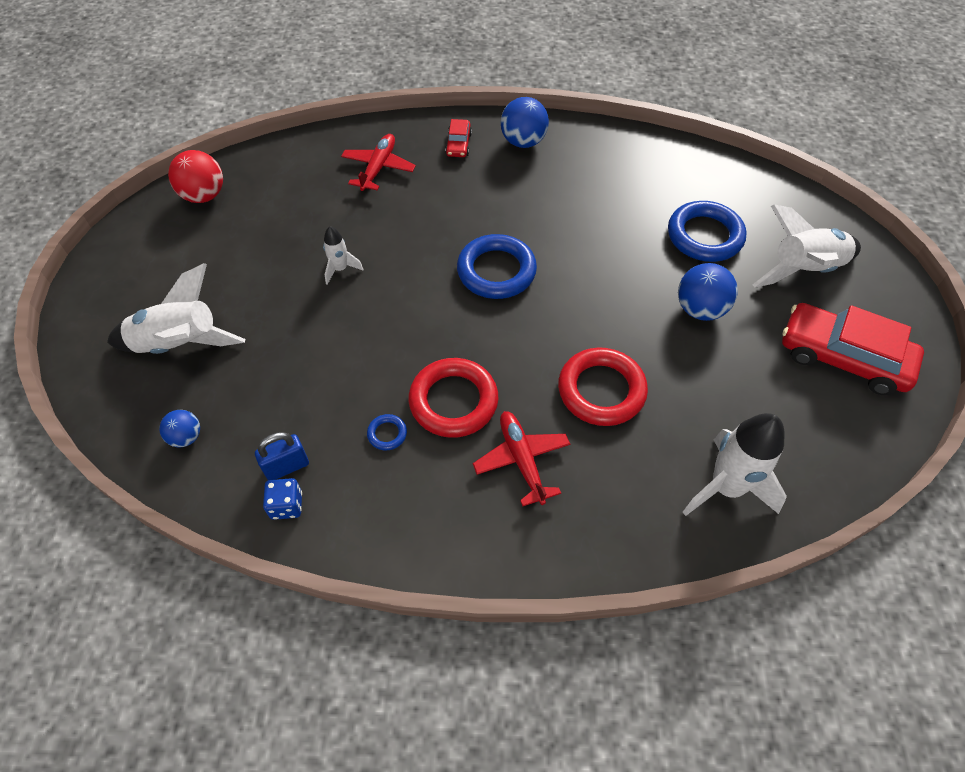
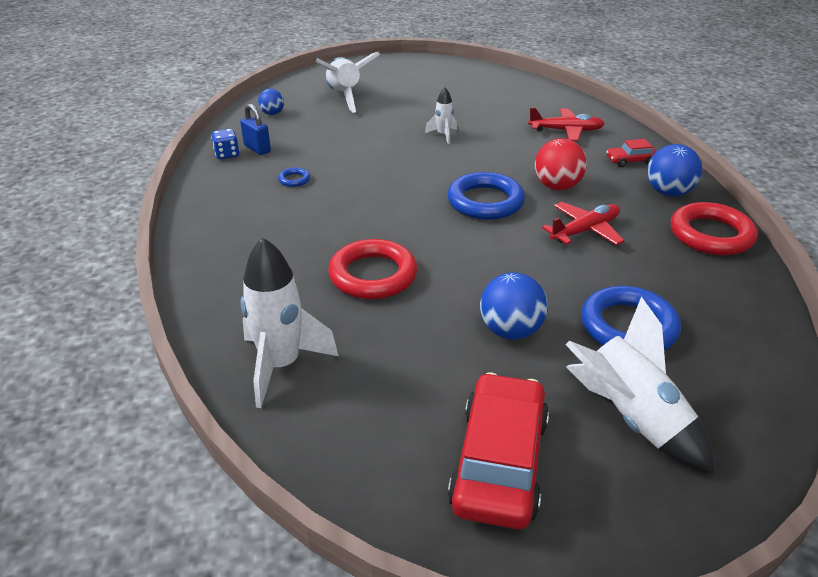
camera: 75 degrees right, 20 degrees down
(204, 195) = (481, 77): red ball -> red ball (557, 186)
(453, 401) = (334, 202): red ring -> red ring (711, 235)
(522, 460) = (285, 242): red plane -> red plane (585, 231)

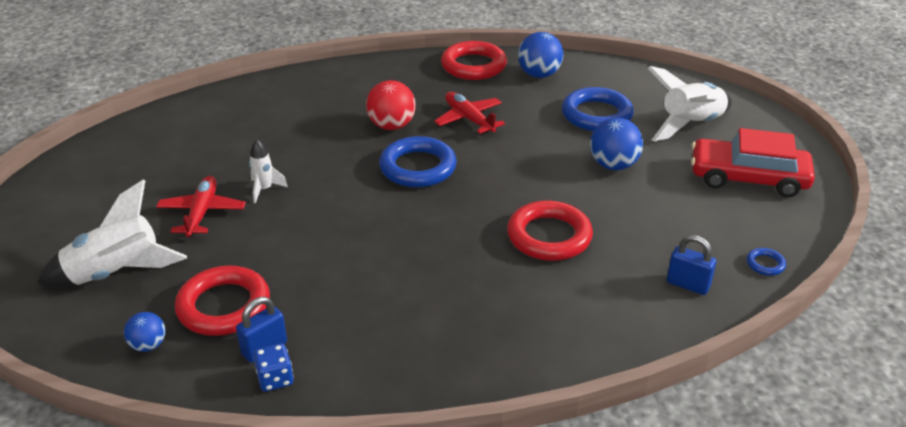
camera: 90 degrees left, 0 degrees up
(281, 365) = (688, 285): white rocket -> blue padlock
(294, 179) = (357, 304): blue ring -> blue ring (765, 264)
(304, 132) = (224, 306): none -> red ring
(566, 131) = (275, 110): red plane -> red plane (202, 213)
(631, 160) = (347, 83): red car -> none
(668, 192) = (407, 73): blue ball -> blue ball (539, 74)

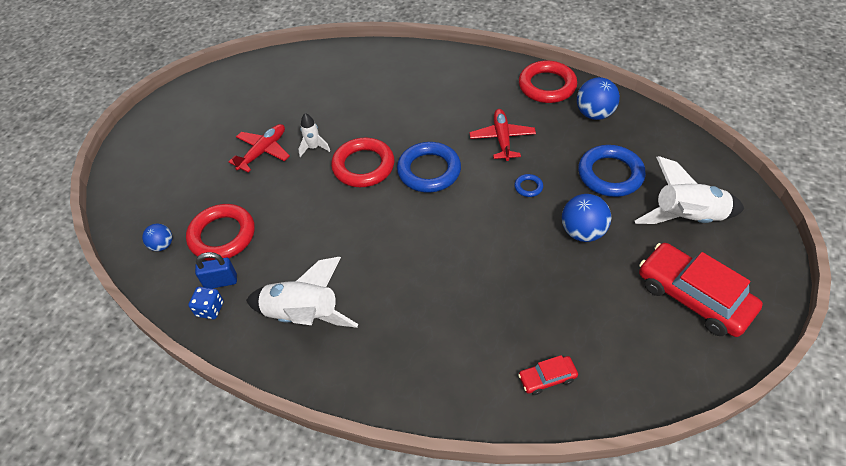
camera: 35 degrees right, 15 degrees up
(116, 274) = (183, 180): white rocket -> white rocket (303, 315)
(391, 126) = (439, 123): red ball -> none
(549, 236) = (475, 278): red ring -> red ring (363, 166)
(688, 285) = (547, 378): blue padlock -> red car
(765, 264) = (631, 392): blue ring -> blue ring (528, 187)

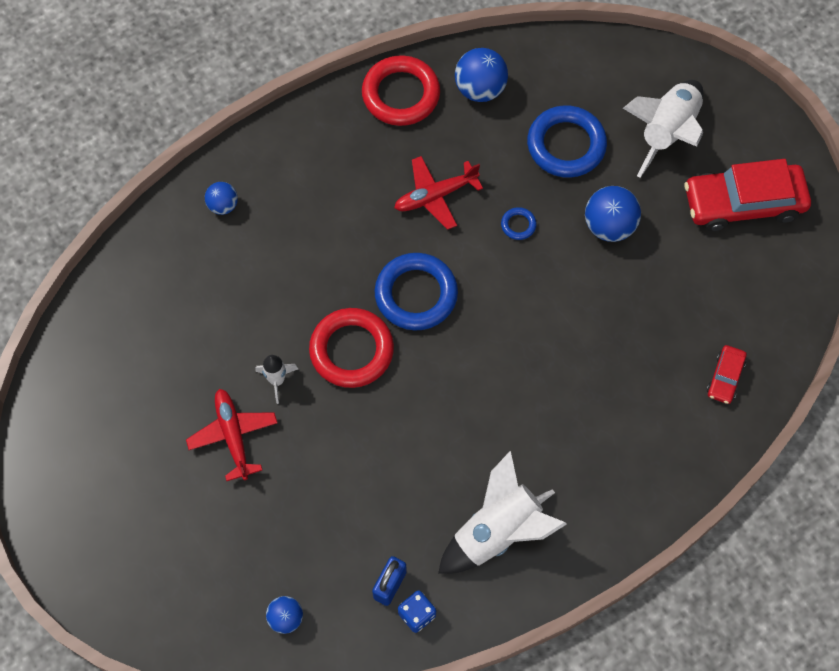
camera: 55 degrees left, 15 degrees up
(222, 235) = (326, 549): red ring -> none
(398, 65) = (223, 205): none -> blue ball
(502, 139) = (435, 196): red plane -> red plane turned 60 degrees counterclockwise

